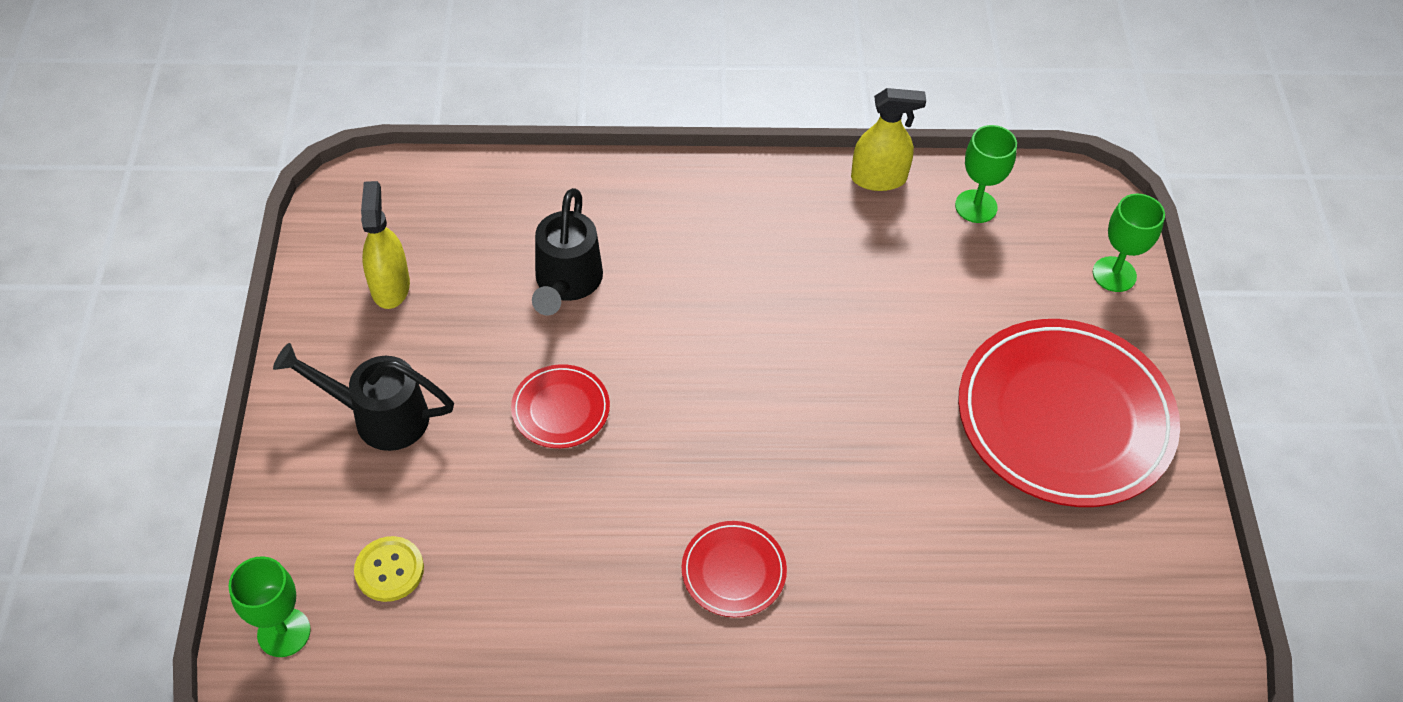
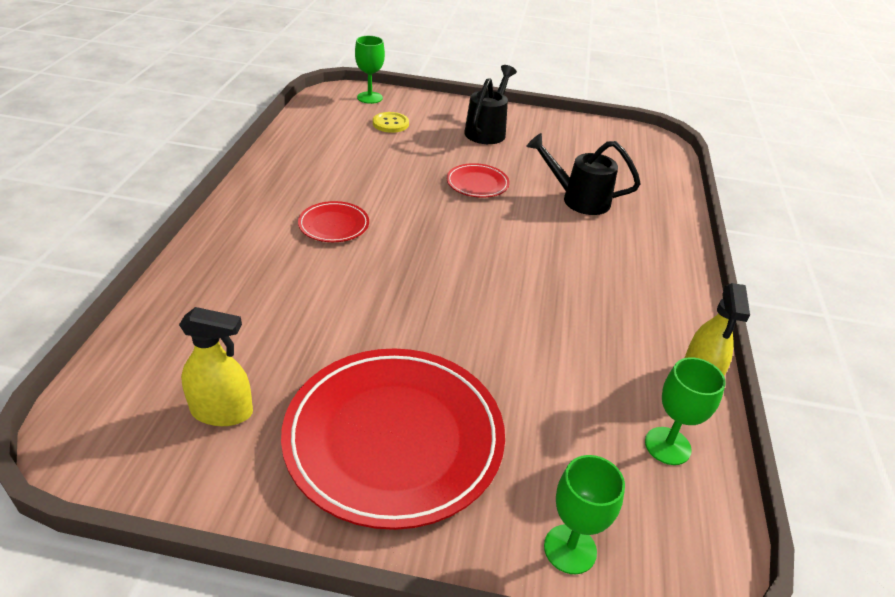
camera: 100 degrees right, 15 degrees down
(390, 286) = (579, 143): yellow spray bottle -> yellow spray bottle (222, 411)

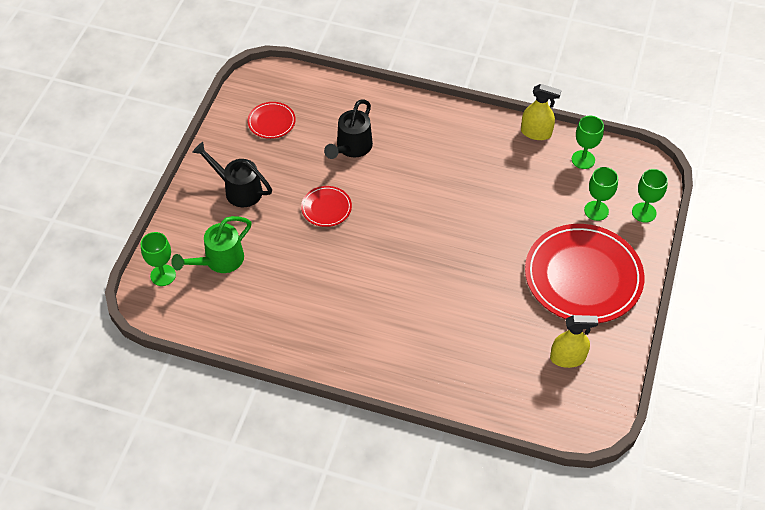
camera: 80 degrees left, 15 degrees up
(222, 411) = (567, 358): yellow spray bottle -> yellow spray bottle turned 75 degrees clockwise
(334, 225) = (382, 304): red plate -> red plate (271, 122)
(390, 124) = (219, 261): yellow button -> green watering can
(550, 463) = (596, 211): none -> green goblet

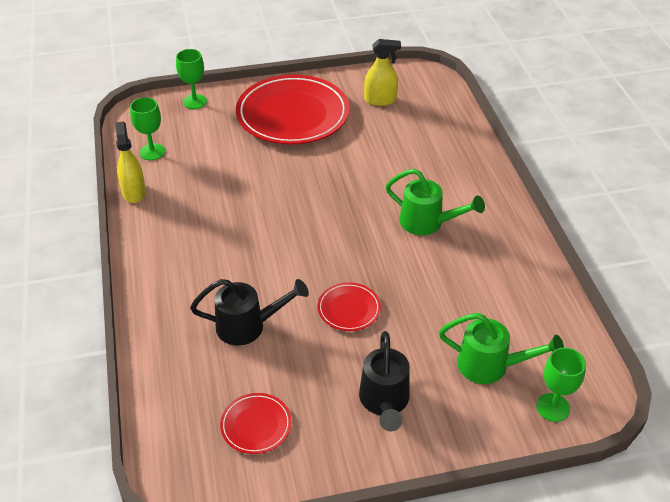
camera: 120 degrees left, 10 degrees down
(377, 302) = (427, 223): none -> green watering can
(567, 358) = (380, 100): yellow spray bottle -> yellow spray bottle turned 120 degrees clockwise
(596, 211) = (212, 127): green goblet -> none

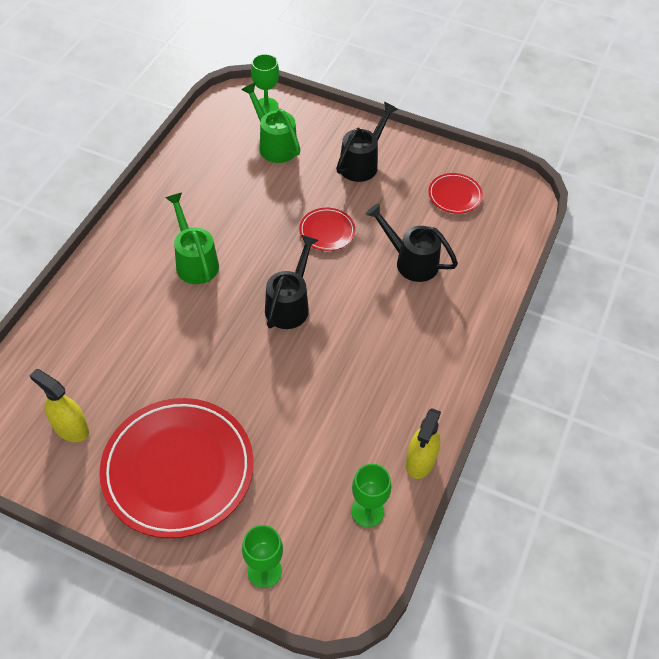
camera: 145 degrees left, 10 degrees up
(319, 234) = (289, 305): none -> black watering can

